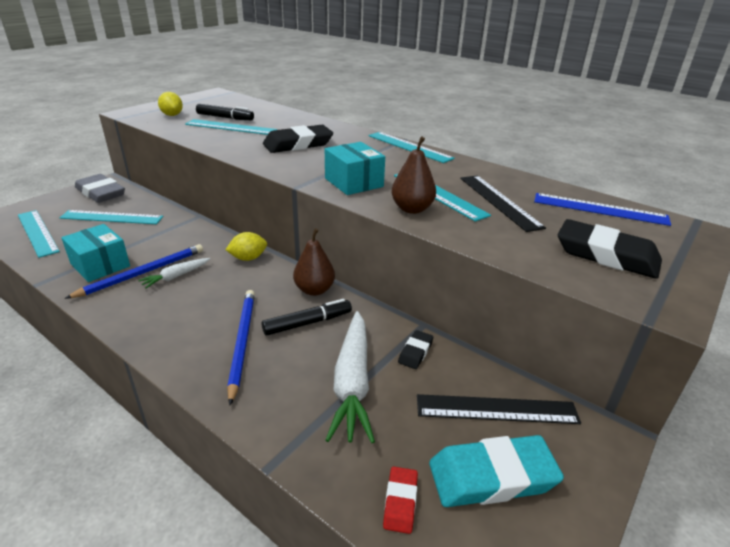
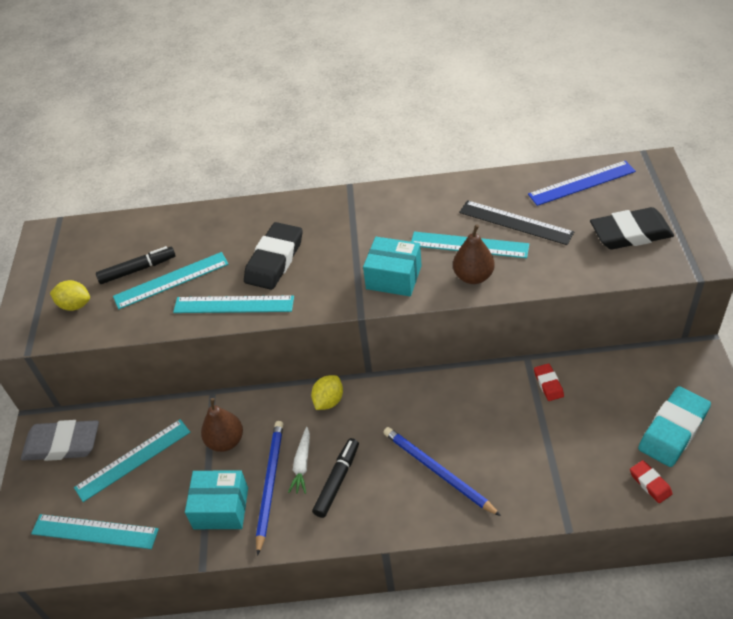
camera: 35 degrees left, 15 degrees up
(307, 323) = (456, 419): black marker -> black marker (337, 481)
(314, 290) = (421, 388): brown pear -> brown pear (225, 441)
(352, 382) = (541, 438): white carrot -> none
(409, 147) = (368, 195): turquoise ruler -> turquoise ruler (233, 305)
(415, 352) = (548, 384): black eraser -> red eraser
(496, 409) = (633, 386): black ruler -> none

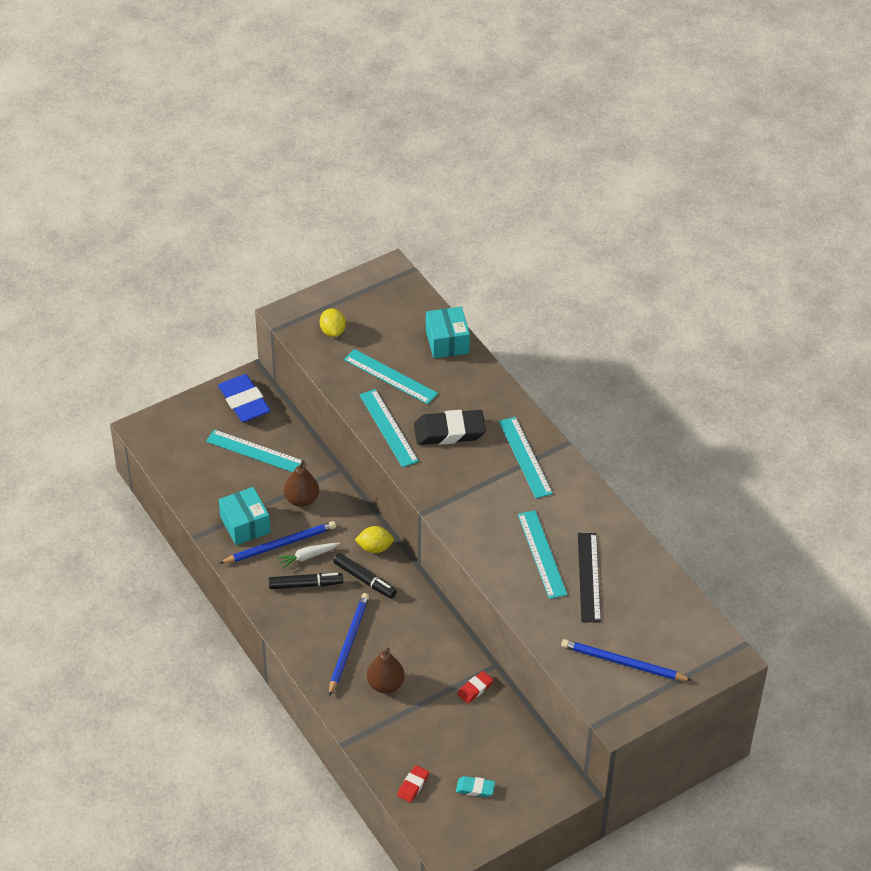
camera: 55 degrees right, 0 degrees up
(62, 444) = (244, 402): grey eraser -> blue eraser
(94, 532) = (188, 461): turquoise ruler -> turquoise ruler (525, 457)
(137, 269) = (389, 349): black marker -> black marker (364, 580)
(393, 277) = (475, 517): turquoise box -> turquoise box (447, 342)
(473, 276) = (506, 570): brown pear -> brown pear (385, 684)
(582, 183) = (670, 609): blue ruler -> none
(630, 233) = (622, 663): black eraser -> blue pencil
(673, 430) = (475, 788): turquoise eraser -> turquoise eraser, size x0.50

